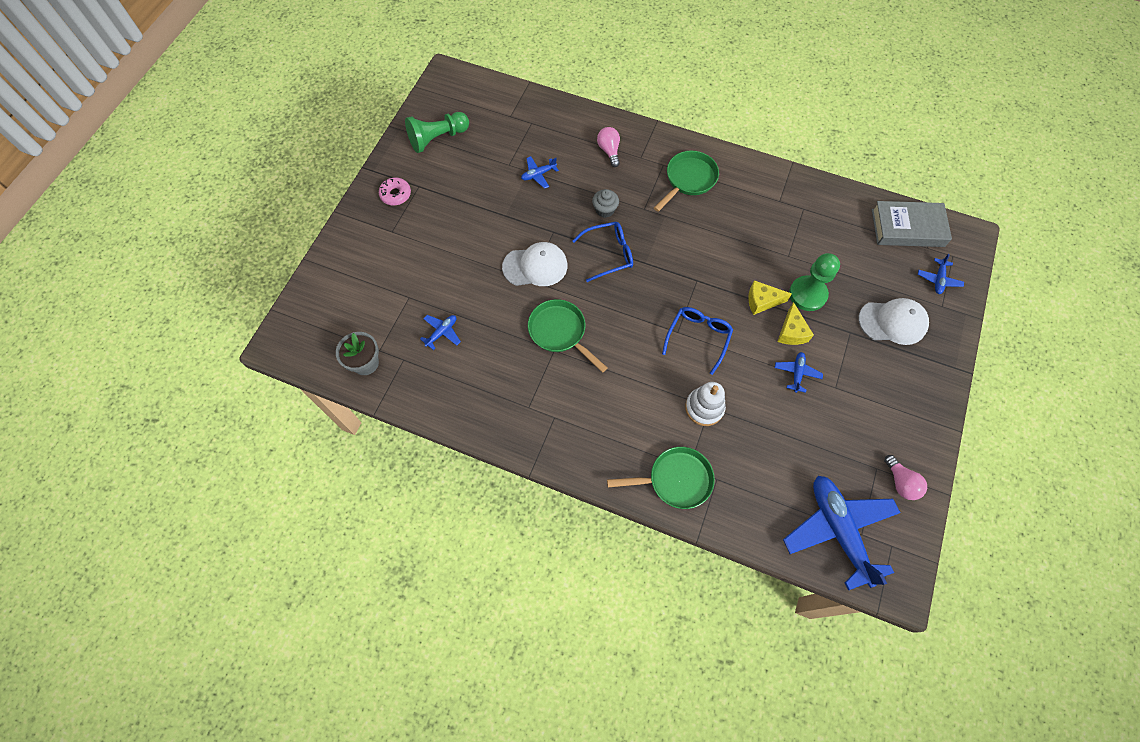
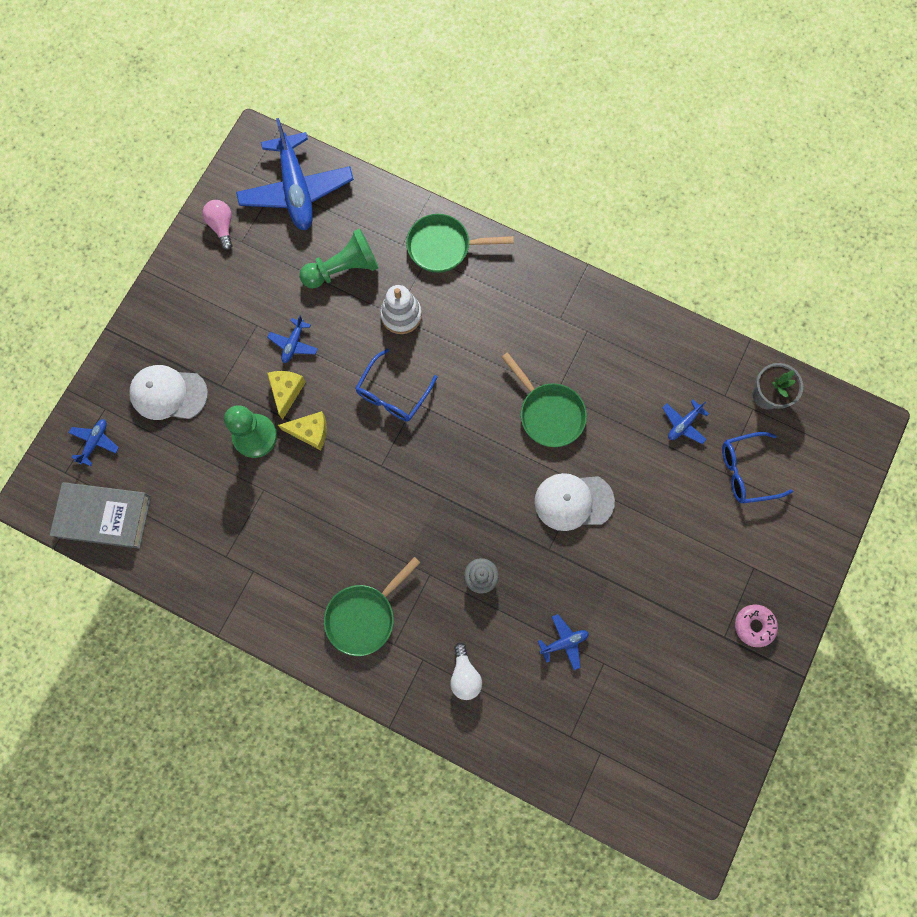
camera: 175 degrees left, 10 degrees up
(437, 138) = (703, 719): green pawn -> green pawn (343, 269)
(609, 151) = (464, 675): pink light bulb -> white light bulb
(609, 254) = (482, 511): blue glasses -> blue glasses (746, 471)

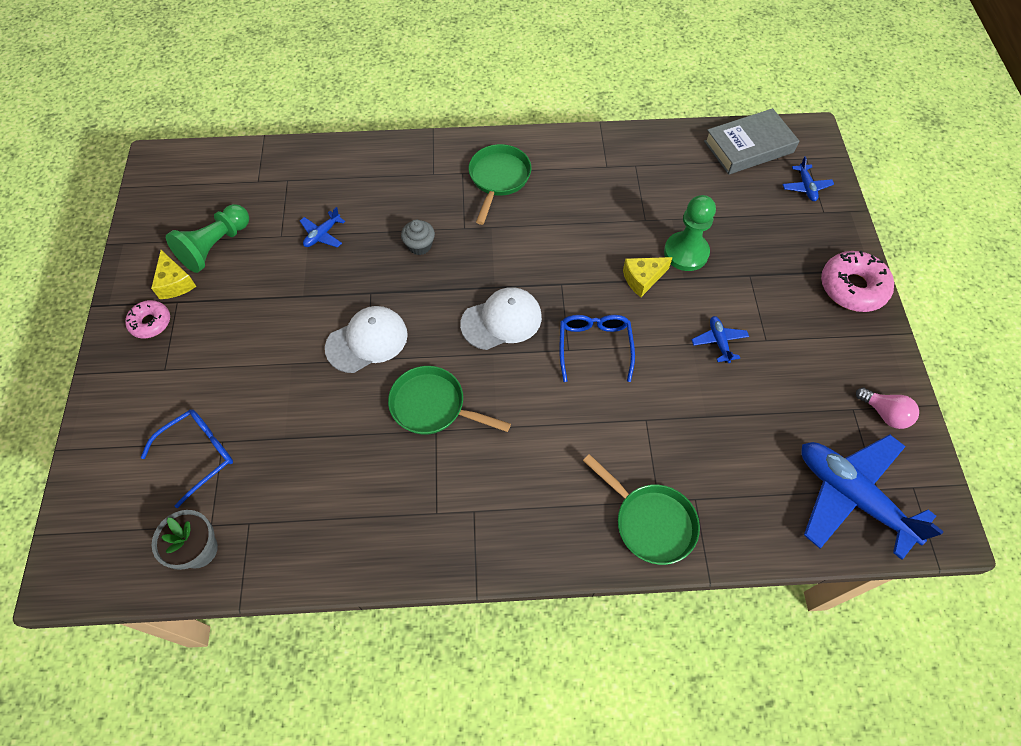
camera: 150 degrees right, 15 degrees down
(150, 329) = (852, 287): none -> pink donut
(168, 393) = (785, 247): white cap -> white cap (501, 320)
(286, 391) = (690, 299): yellow cheese -> yellow cheese (175, 283)
(343, 269) = (733, 437): green pawn -> green pawn (215, 246)
(401, 315) = (640, 423): white stacking toy -> none
(443, 247) = (650, 522): green pan -> green pan turned 75 degrees clockwise
(464, 675) = (394, 179): white light bulb -> none
(683, 424) = (285, 468): blue plane -> none

